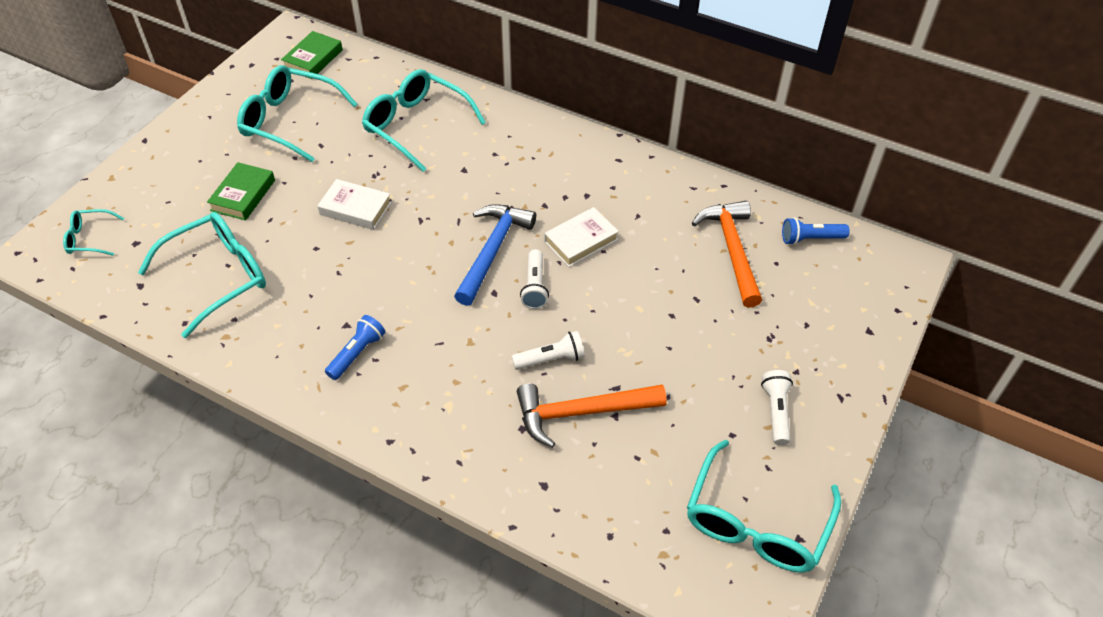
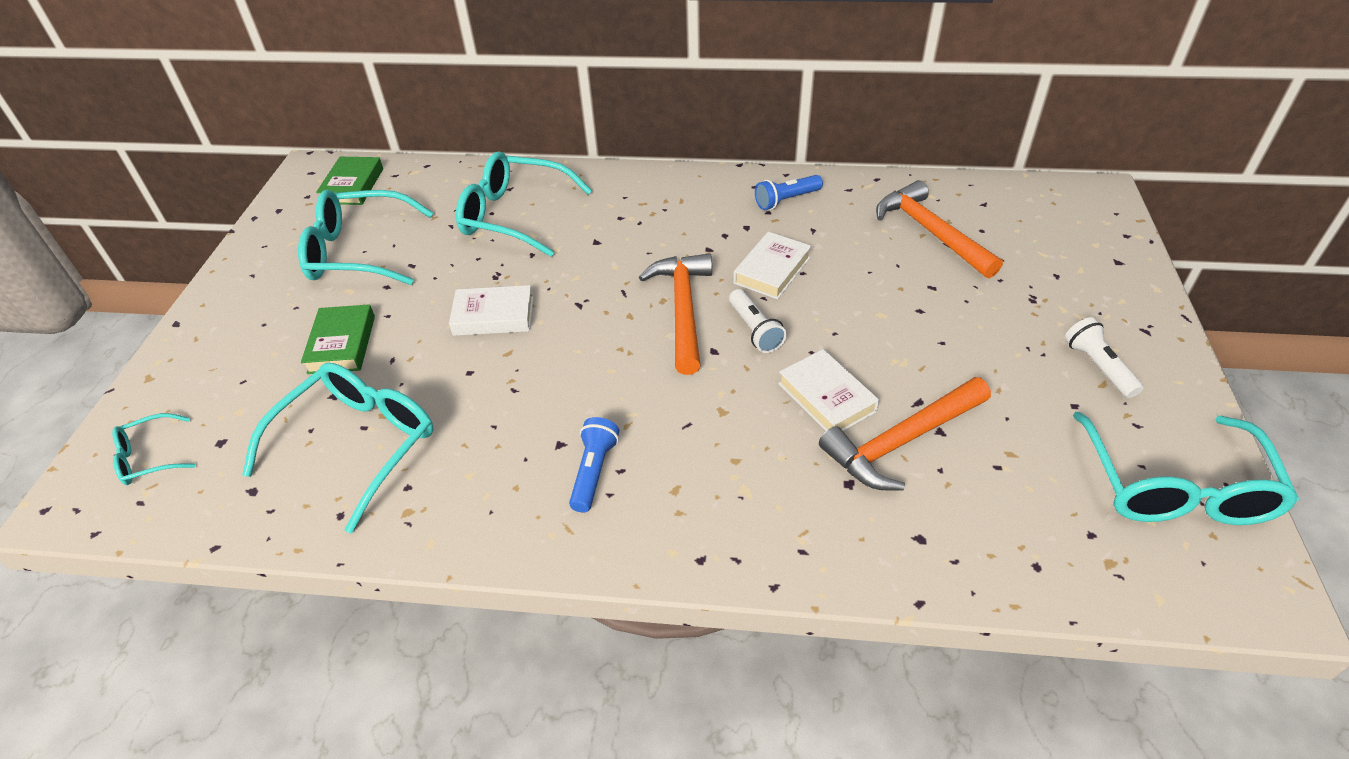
camera: 20 degrees left, 5 degrees down
(492, 251) = (683, 310): blue hammer -> orange hammer
(551, 359) = (826, 397): white flashlight -> white book
(810, 239) = (996, 200): blue flashlight -> blue flashlight (786, 200)

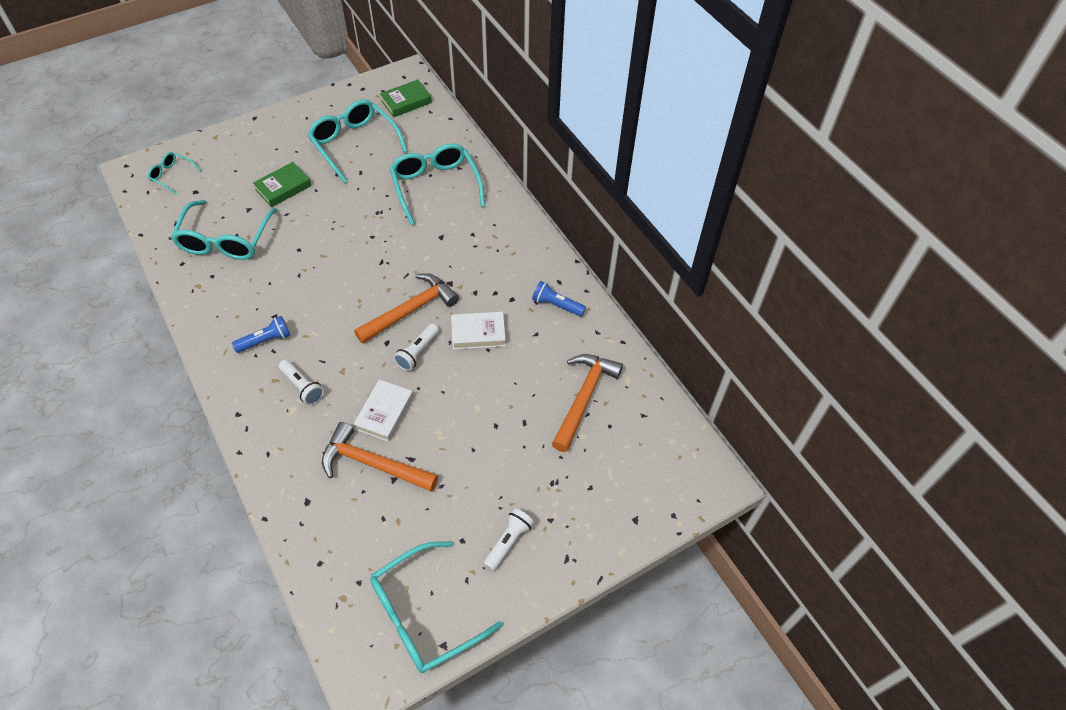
camera: 50 degrees right, 10 degrees up
(359, 444) = (225, 240): turquoise glasses -> turquoise glasses turned 105 degrees clockwise
(493, 316) = (346, 232): white book -> none
(714, 463) = (302, 387): none -> white flashlight

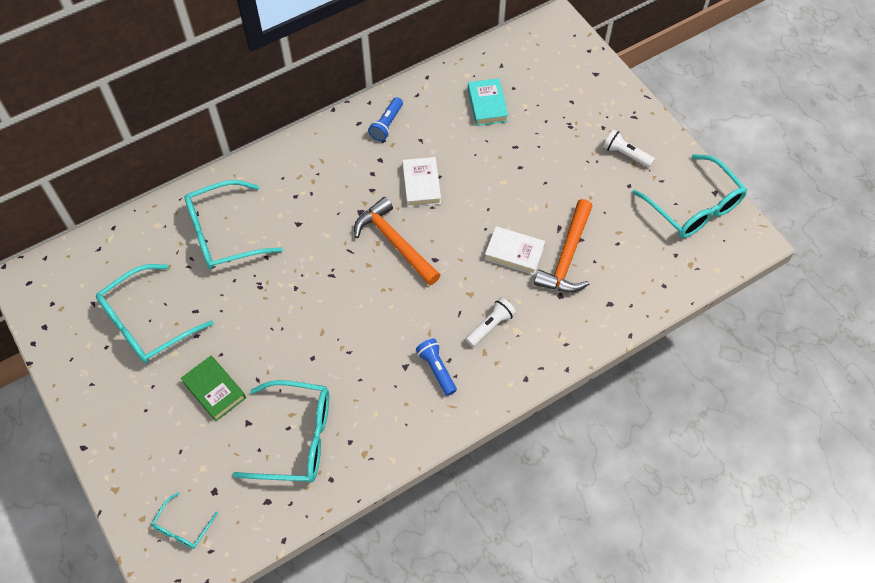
camera: 90 degrees left, 5 degrees up
(406, 102) = (77, 275): green book -> none
(417, 352) = (445, 232): white flashlight -> none
(584, 398) = (487, 105): orange hammer -> turquoise book

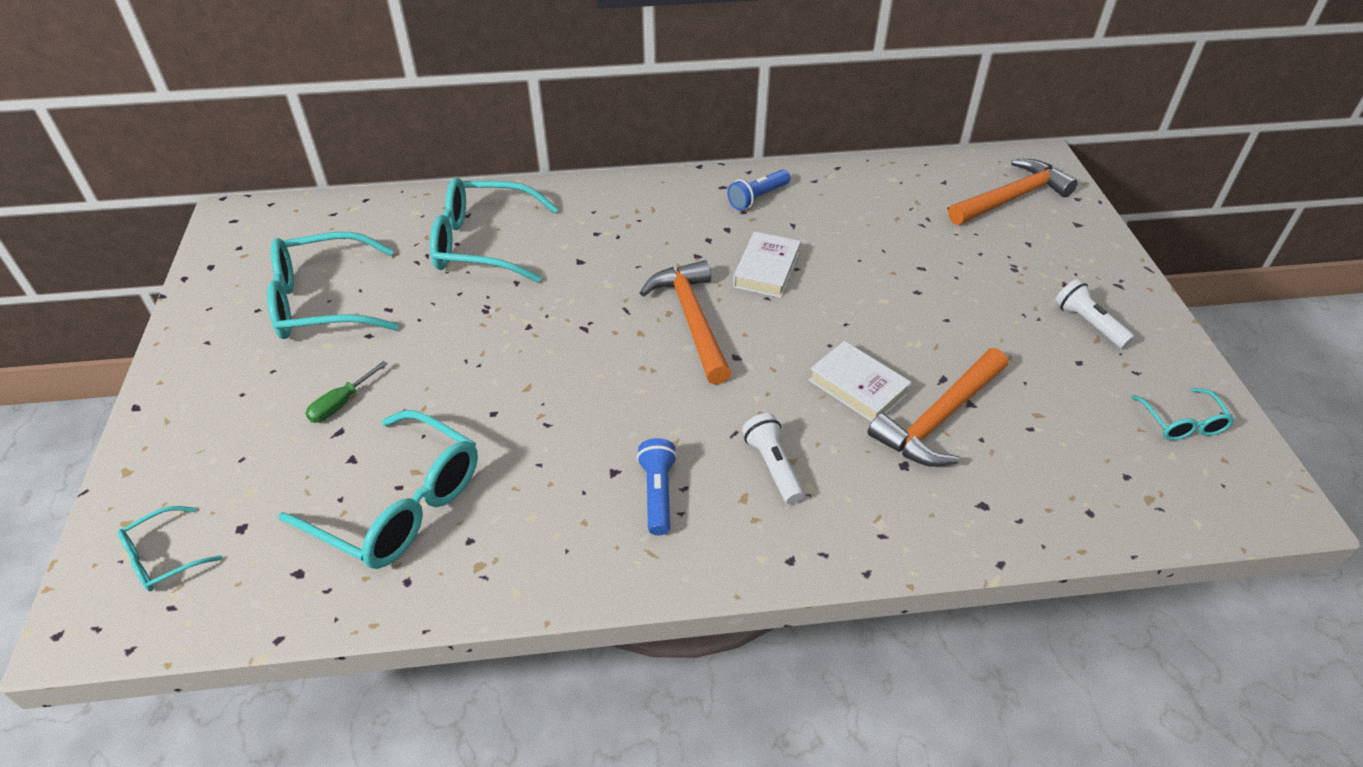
camera: 25 degrees right, 15 degrees down
(214, 390) = (341, 403): green book -> green screwdriver
(487, 105) = (904, 215): turquoise book -> none
(490, 326) = (772, 466): white flashlight -> white flashlight turned 90 degrees counterclockwise
(548, 65) = (1011, 198): none -> orange hammer
(694, 207) = (1182, 423): turquoise glasses -> turquoise glasses, size x0.50

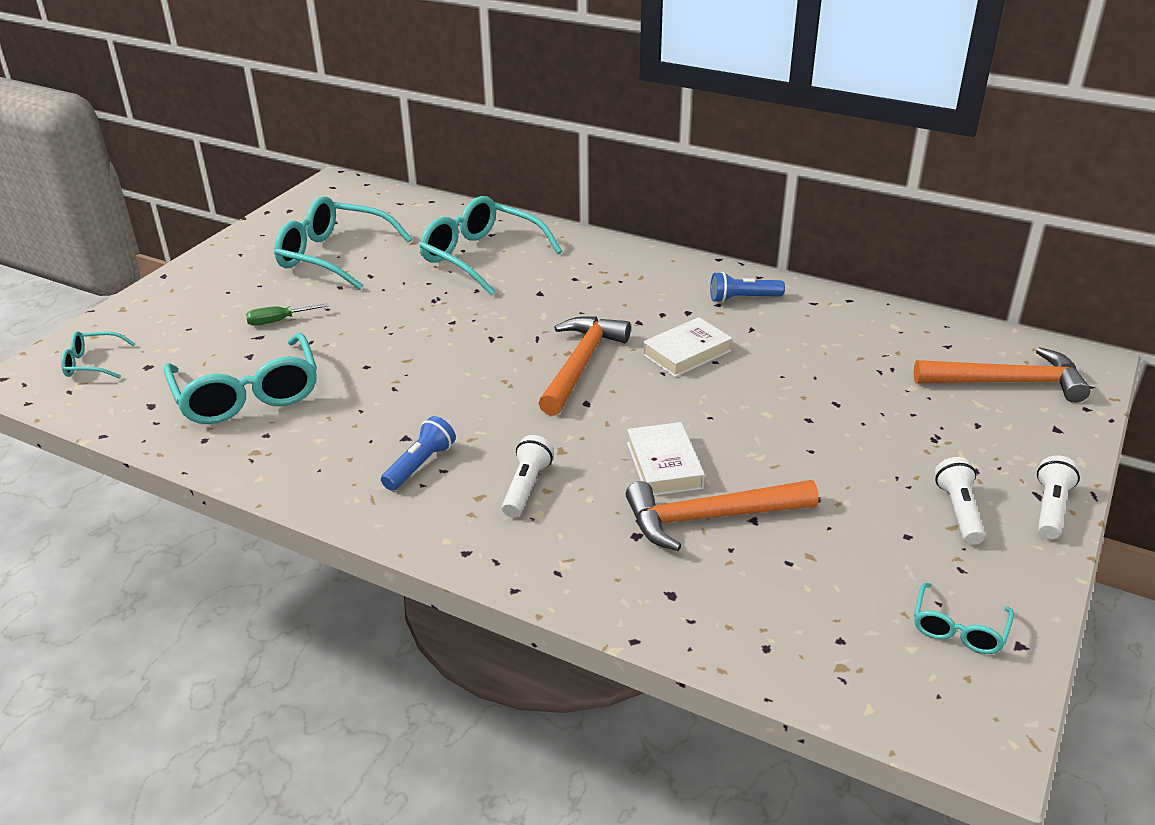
camera: 35 degrees right, 10 degrees down
(1136, 293) = (1050, 508): none -> white flashlight

